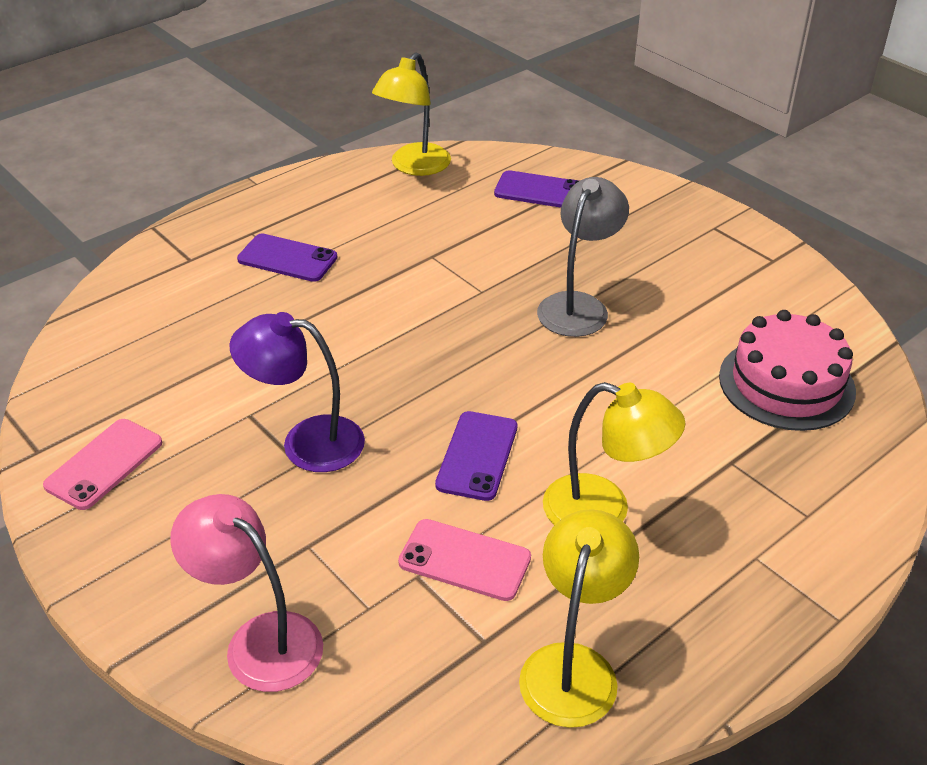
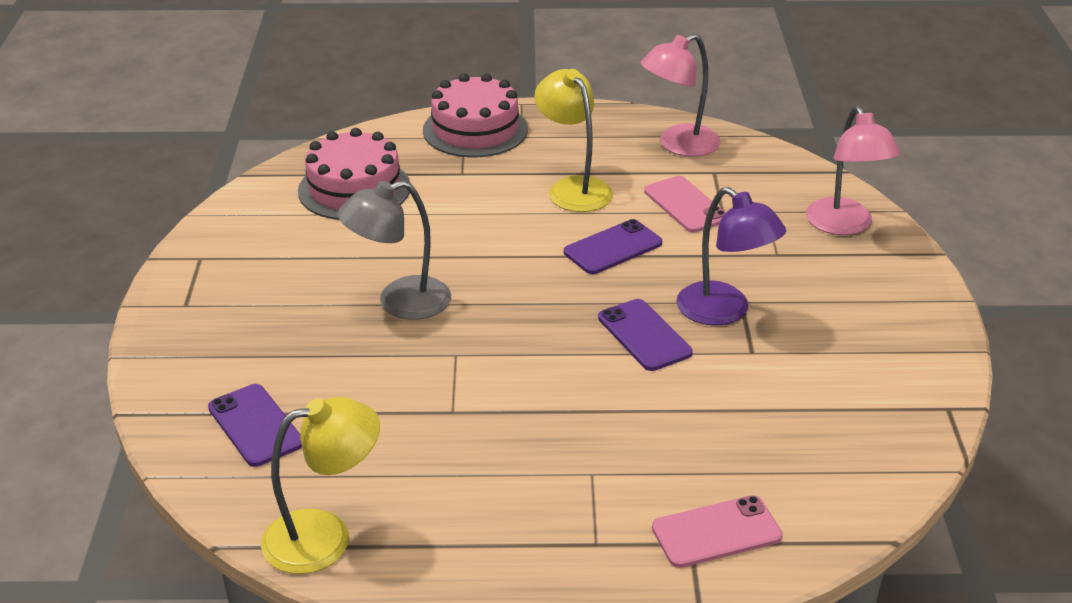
camera: 140 degrees left, 5 degrees down
(104, 464) = (894, 370): pink phone -> pink phone (716, 532)
(287, 258) = (589, 486): purple phone -> purple phone (644, 335)
(573, 666) = (678, 145): yellow lamp -> pink lamp
(814, 534) = (475, 130): none -> pink cake

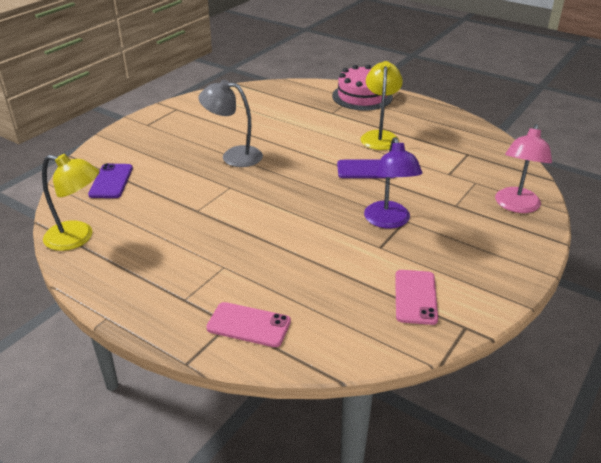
camera: 35 degrees right, 0 degrees up
(354, 189) = (274, 103): pink cake -> none
(644, 335) = (331, 215): purple phone -> none
(678, 145) = (462, 135): pink lamp -> none
(685, 205) = (431, 164): pink phone -> pink phone (415, 297)

